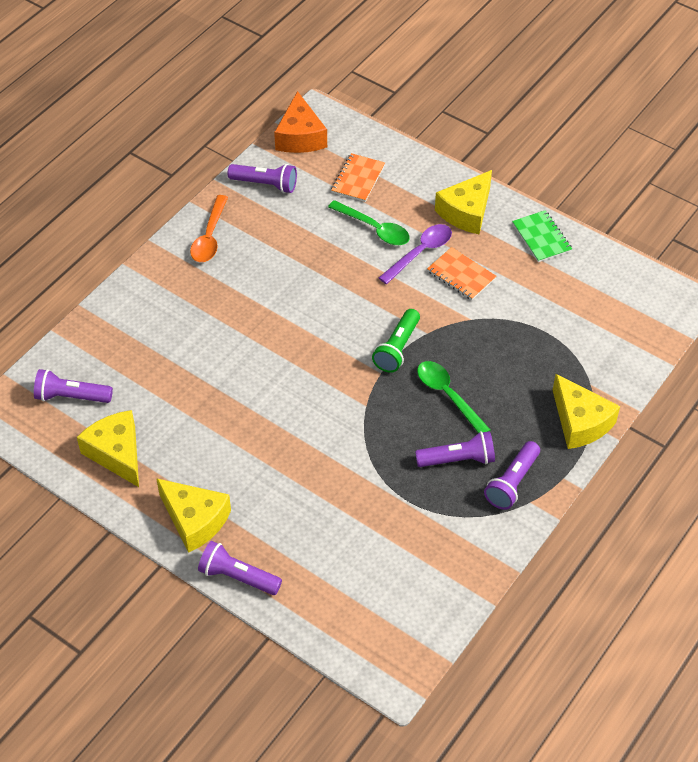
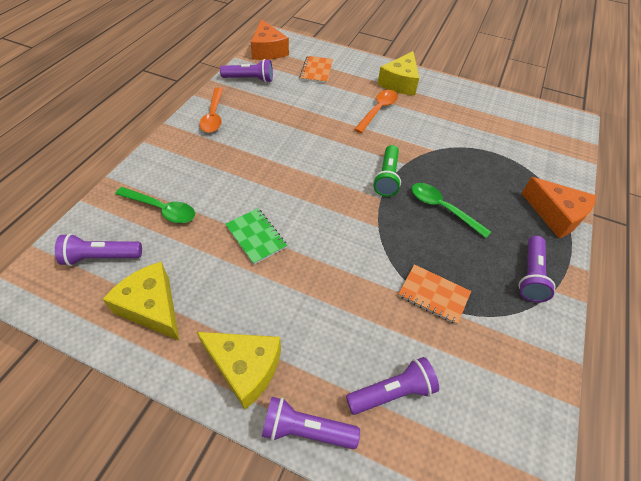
camera: 15 degrees left, 0 degrees up
(374, 229) = (339, 99): green spoon -> green spoon (162, 209)
(420, 253) = (378, 110): purple spoon -> orange spoon
(458, 459) = (475, 261): purple flashlight -> purple flashlight (392, 392)
(461, 275) = (414, 121): orange notebook -> orange notebook (433, 295)
(541, 237) = (458, 93): green notebook -> green notebook (256, 237)
(580, 422) = (556, 215): yellow cheese -> orange cheese

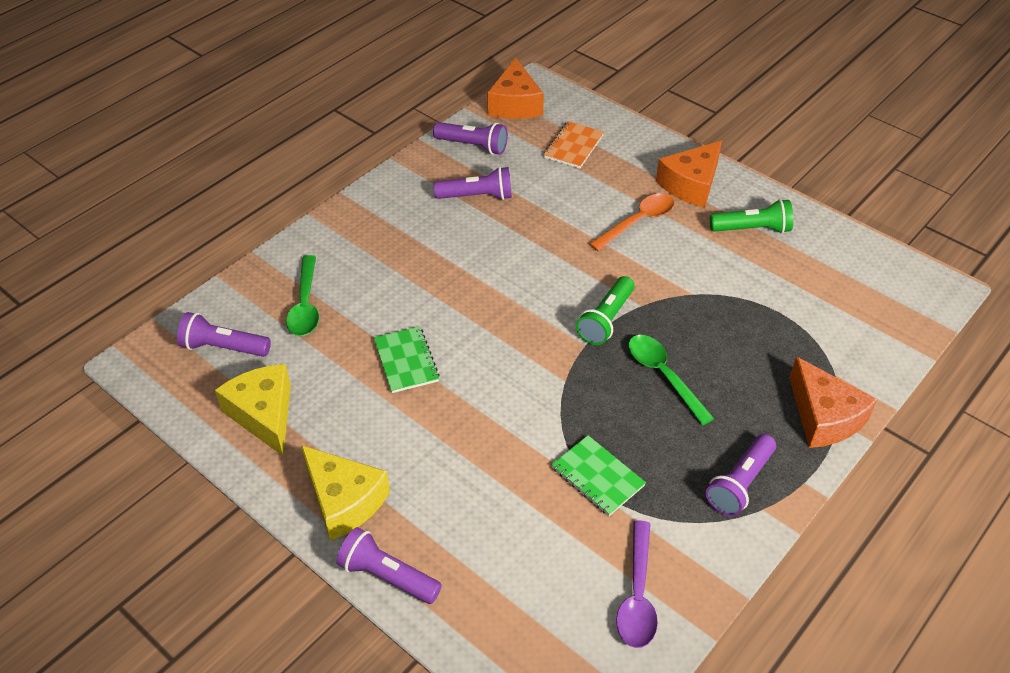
camera: 20 degrees right, 5 degrees down
(162, 209) = (305, 305): green spoon -> green spoon turned 45 degrees clockwise
(213, 116) = (406, 193): orange spoon -> none
(392, 392) = (498, 566): purple flashlight -> purple flashlight (477, 196)
(400, 83) = (691, 184): yellow cheese -> orange cheese
(433, 295) = (597, 477): orange notebook -> green notebook
(450, 103) = (752, 229): none -> green flashlight
(507, 386) = (637, 595): none -> purple spoon

